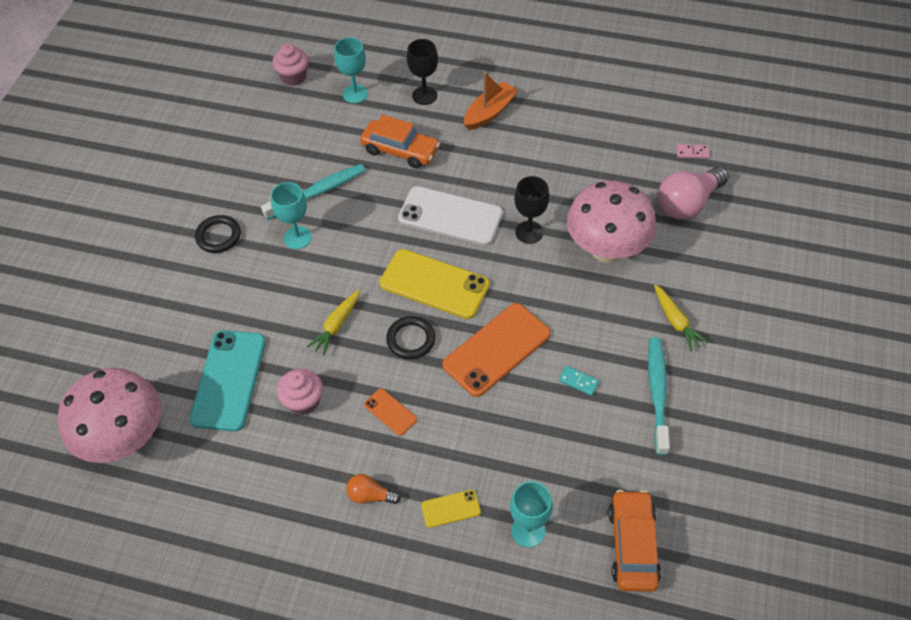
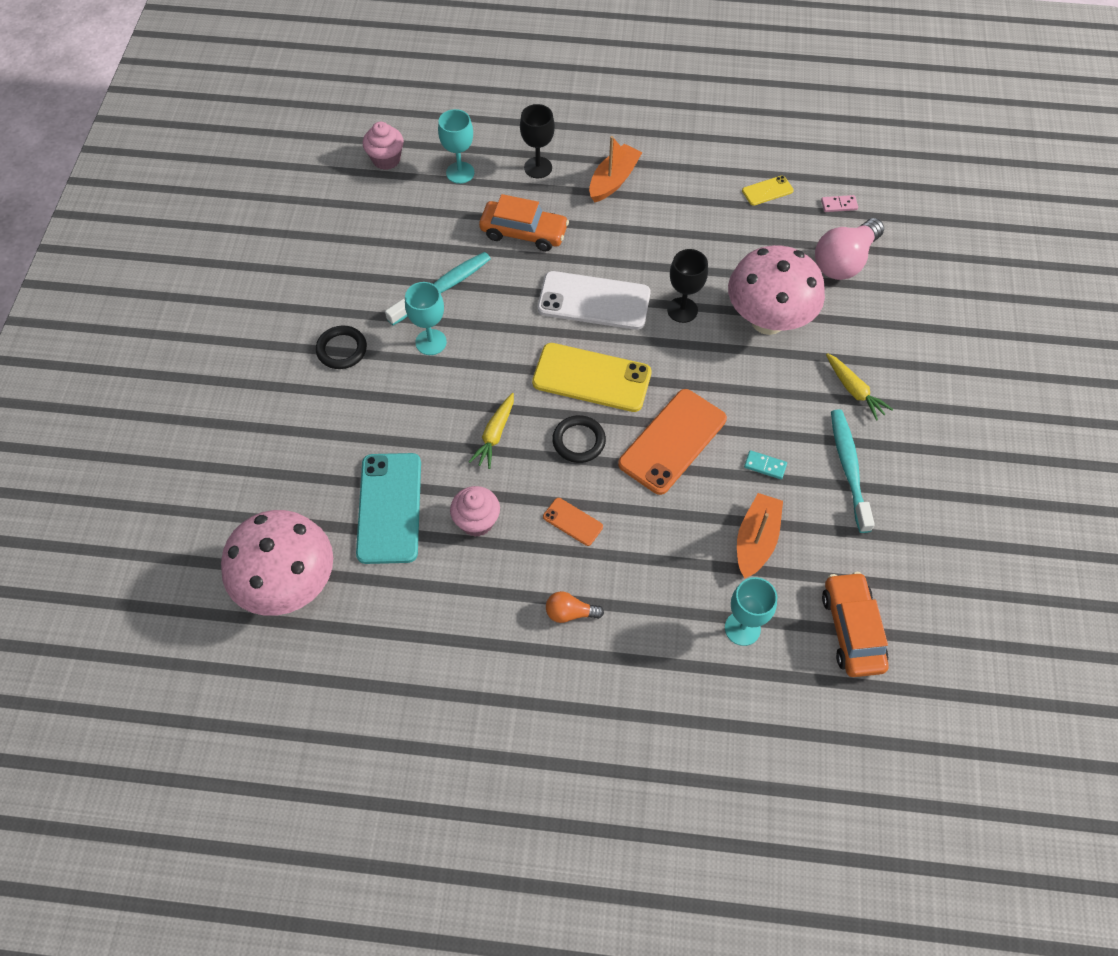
camera: 10 degrees left, 5 degrees up
(450, 508) = (657, 616): yellow phone -> yellow phone (767, 191)
(557, 450) = (756, 540): none -> orange boat

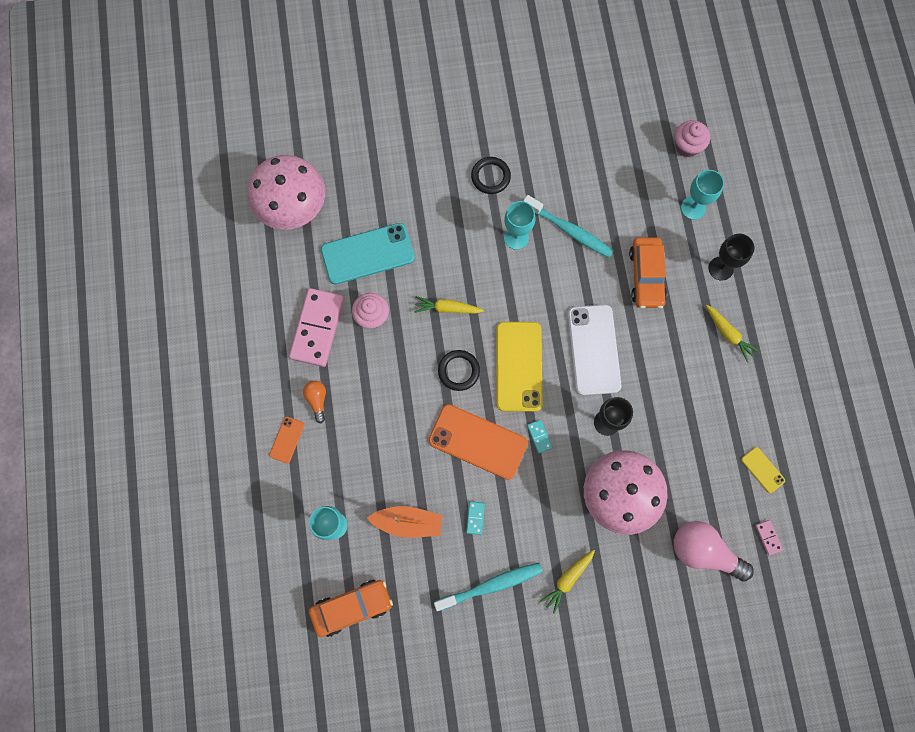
camera: 75 degrees right, 15 degrees up
(471, 591) = (317, 328): none -> pink domino
(572, 522) = (389, 384): orange phone -> orange phone (287, 440)
(613, 180) = (728, 334): orange boat -> yellow carrot
(682, 378) = (539, 436): none -> turquoise domino

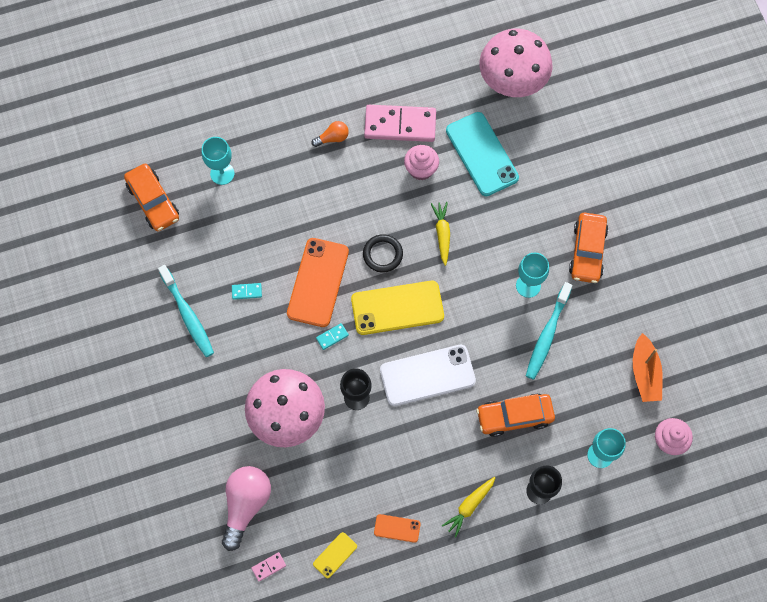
camera: 80 degrees right, 5 degrees down
(287, 440) = (292, 120): orange phone -> orange phone (397, 528)
(408, 522) = (234, 234): orange boat -> orange boat (645, 373)
(490, 177) = (587, 251): black ring -> orange car
(567, 579) = (202, 382): yellow carrot -> none

